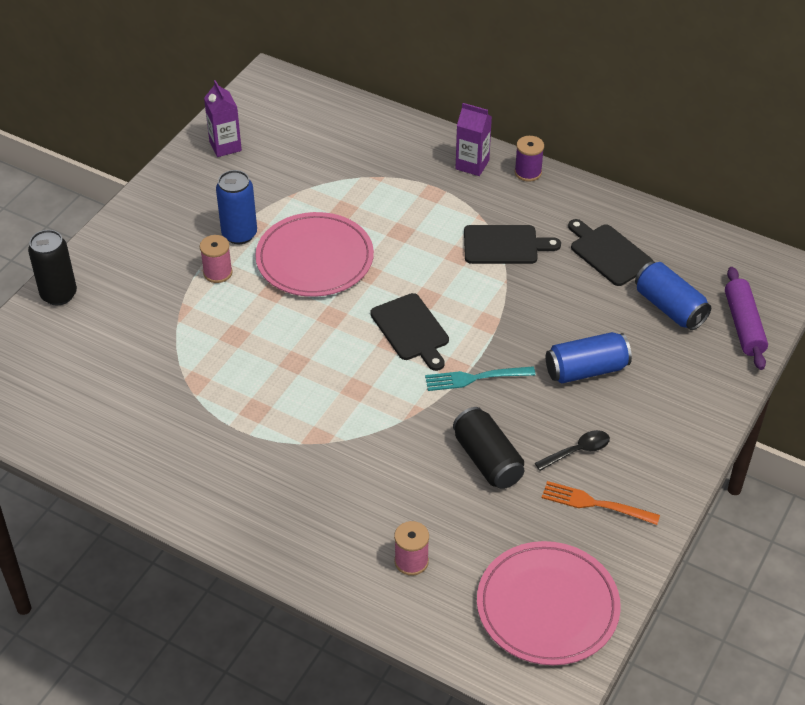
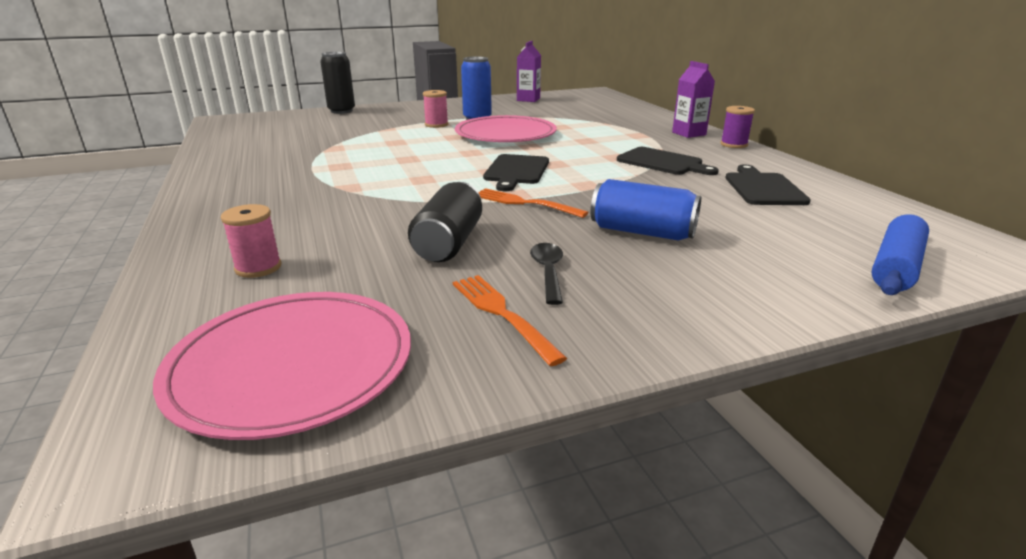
camera: 40 degrees right, 20 degrees down
(475, 378) = (524, 203): turquoise fork -> orange fork
(577, 451) = (548, 272): black spoon -> black spoon turned 105 degrees counterclockwise
(670, 307) = (798, 229): blue can -> none
(744, 325) = (896, 267): purple rolling pin -> blue rolling pin

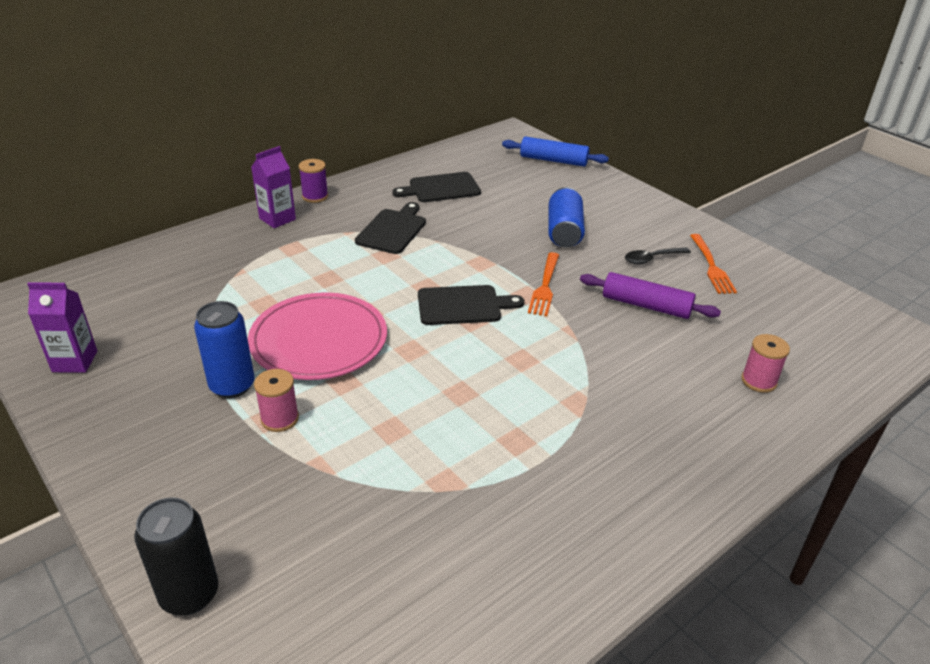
camera: 110 degrees left, 10 degrees up
(292, 366) = (819, 318): pink plate -> none
(448, 243) = (646, 305): black can -> purple rolling pin
(502, 314) = (711, 266): orange fork -> orange fork turned 45 degrees counterclockwise

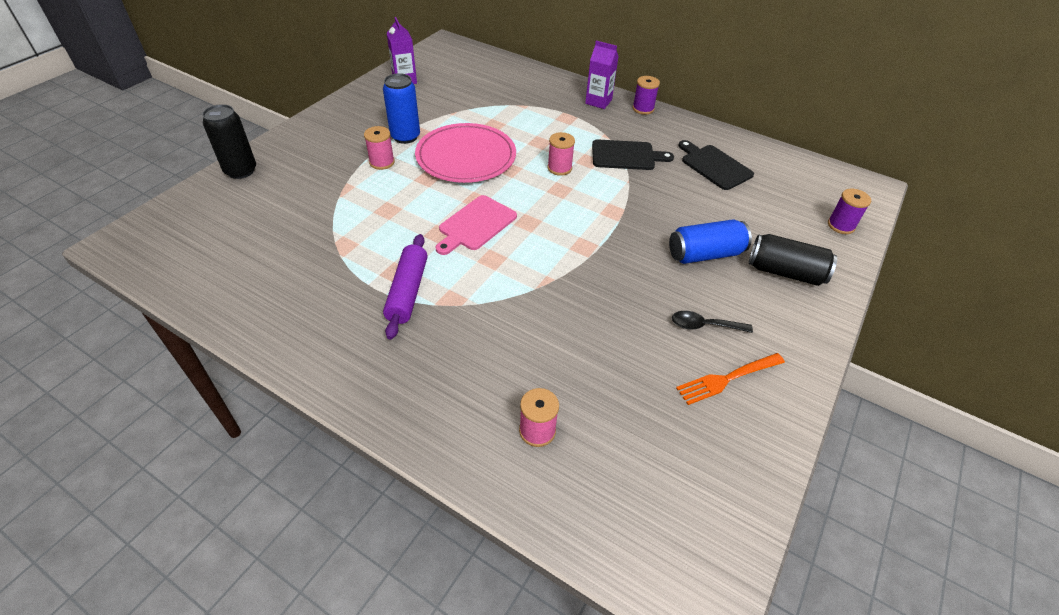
camera: 70 degrees right, 10 degrees up
(387, 277) = (559, 168): none -> pink spool
(458, 359) = (475, 225): none -> pink cutting board
(463, 305) = (545, 214): black cutting board -> none
(545, 286) = (603, 256): orange fork -> none
(553, 160) = (841, 225): blue rolling pin -> purple spool
(600, 202) = (785, 272): none -> black can
(646, 305) = (616, 329): purple rolling pin -> purple rolling pin (407, 291)
(652, 259) = (704, 326): black spoon -> black spoon turned 45 degrees counterclockwise

